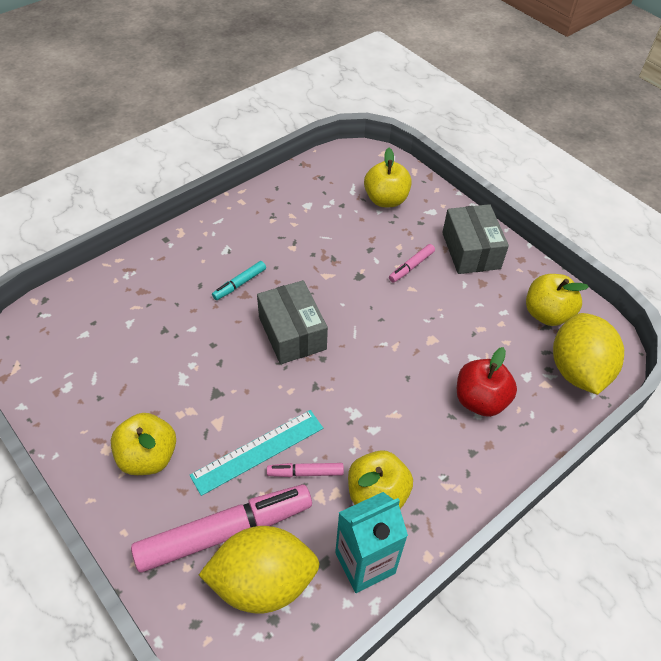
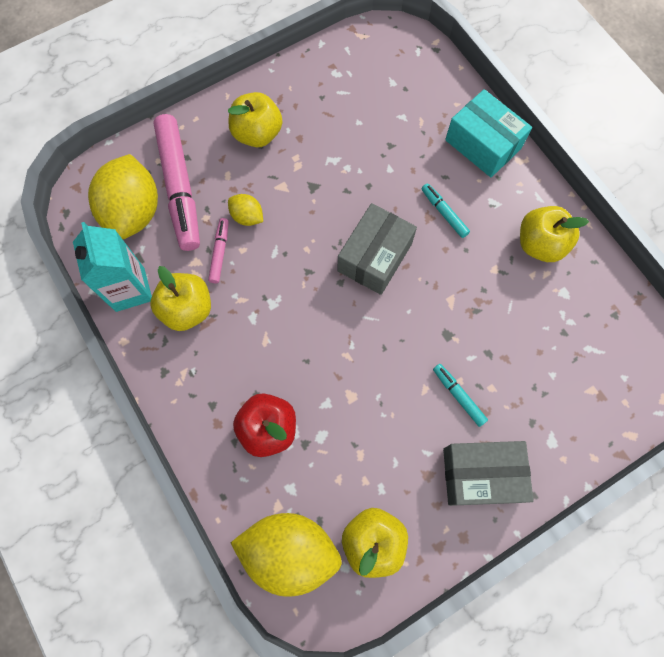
camera: 100 degrees right, 20 degrees up
(163, 259) = (483, 144): none -> turquoise box
(258, 451) = (247, 217): turquoise ruler -> yellow lemon
(292, 333) = (374, 257): grey box -> grey box turned 45 degrees counterclockwise
(386, 200) = (573, 387): yellow apple -> yellow apple (540, 244)
(411, 266) = (458, 395): pink marker -> turquoise marker

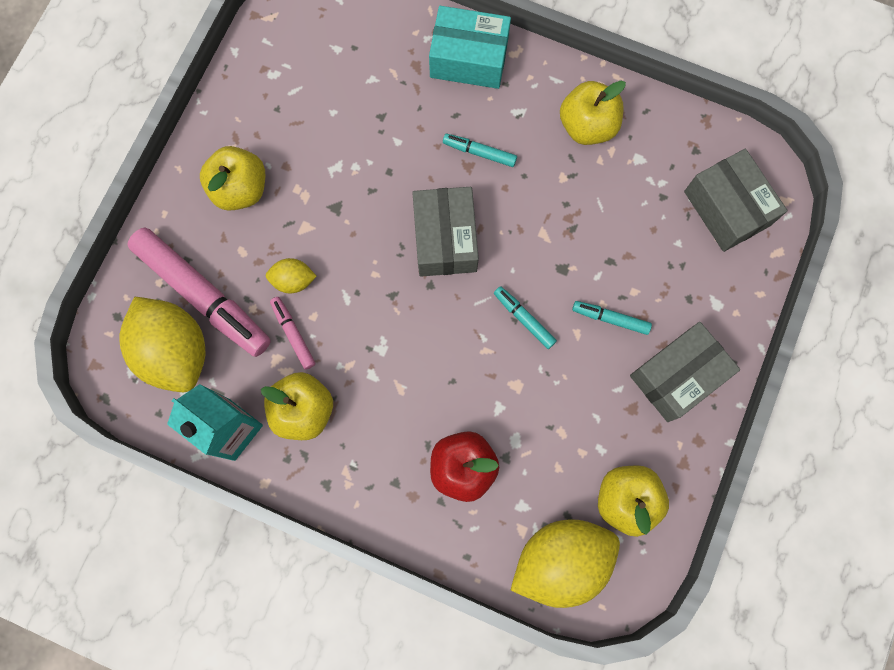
camera: 35 degrees left, 5 degrees up
(392, 351) = (524, 318): none -> turquoise marker
(610, 374) = (726, 208): none -> grey box

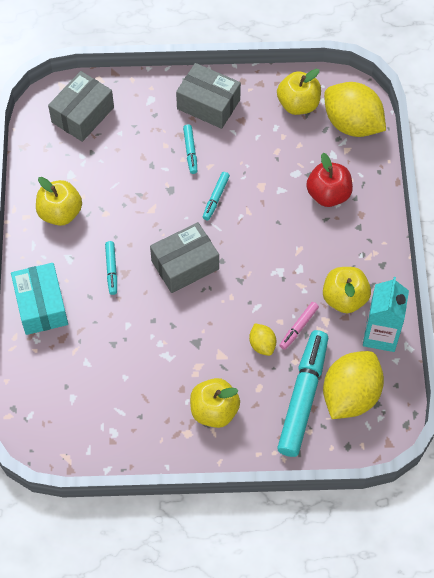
camera: 115 degrees left, 15 degrees down
(203, 296) = (303, 397): pink marker -> turquoise marker

